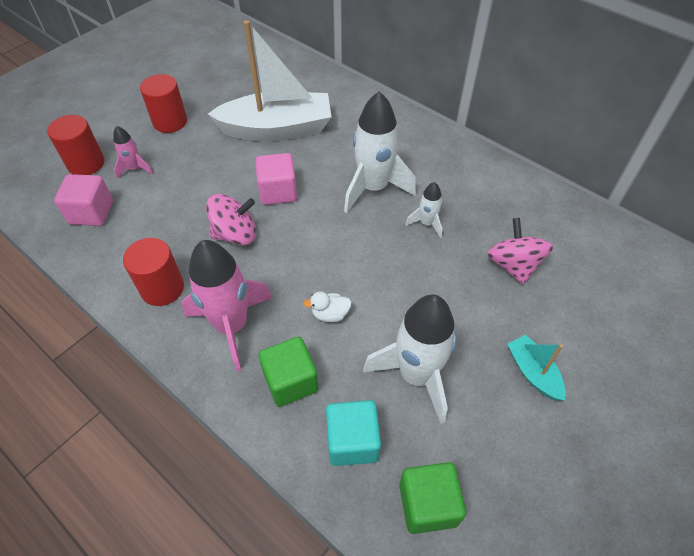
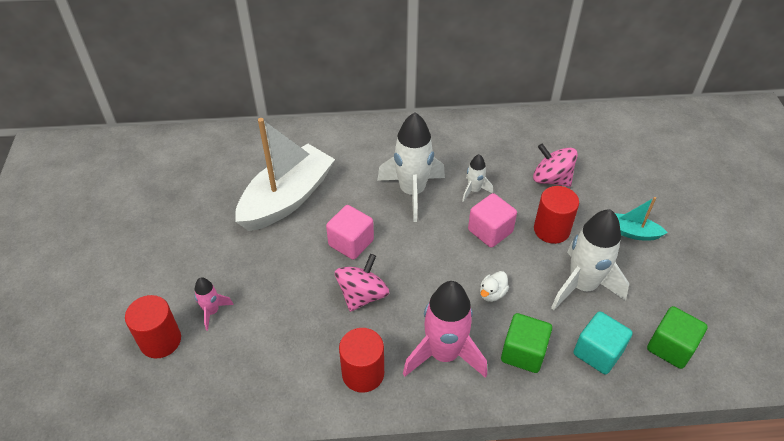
camera: 45 degrees left, 5 degrees down
(91, 212) = (225, 371): pink cube -> pink cube (490, 231)
(170, 122) = (188, 254): red cylinder -> red cylinder (551, 230)

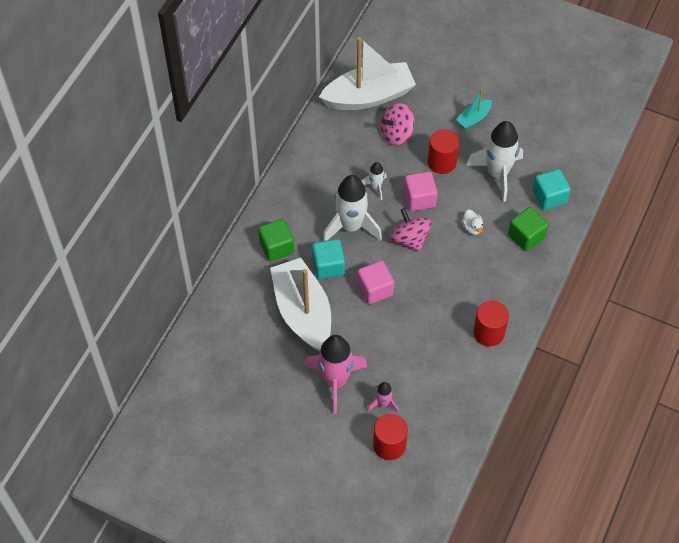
camera: 60 degrees left, 10 degrees up
(353, 195) = (328, 266): none -> turquoise cube
(362, 295) = (426, 304): pink spinning top -> pink spinning top (410, 238)
(444, 354) = (501, 280): pink rocket -> pink rocket (335, 381)
(574, 140) = (369, 96): none -> white boat
(670, 347) = (568, 157): green cube -> green cube (277, 247)

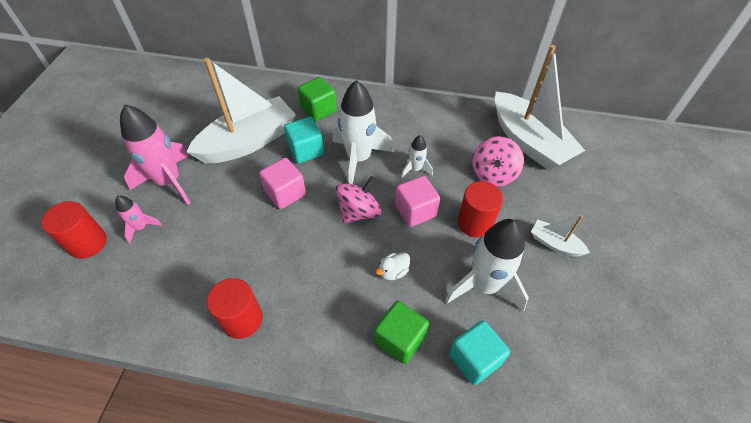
camera: 75 degrees right, 5 degrees down
(396, 134) = (493, 174): pink spinning top -> pink spinning top turned 120 degrees counterclockwise
(473, 118) = (554, 244): turquoise boat -> white boat

